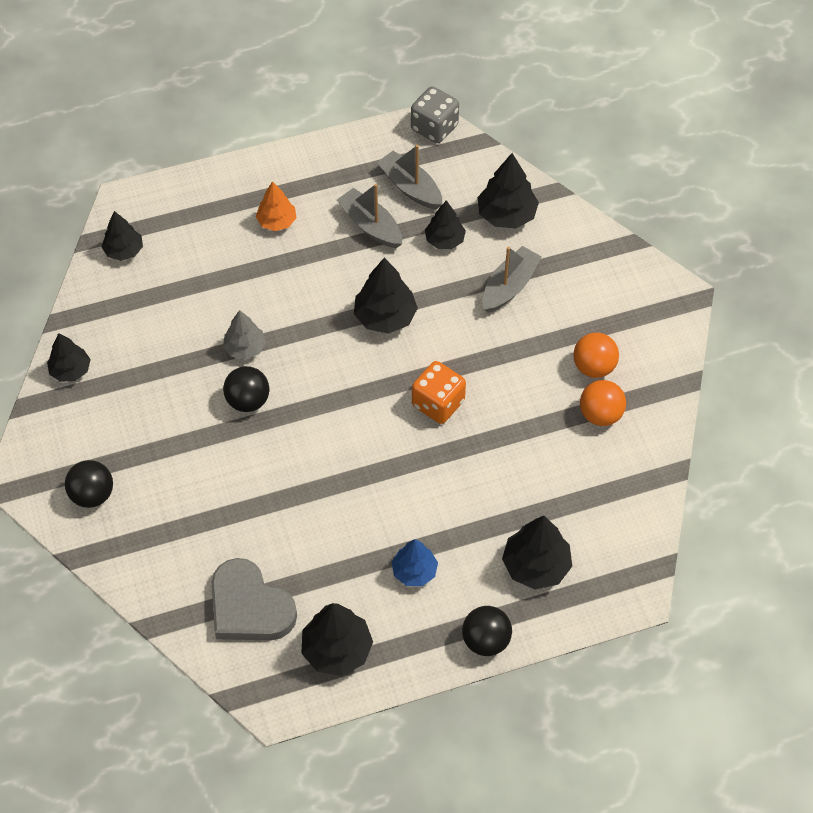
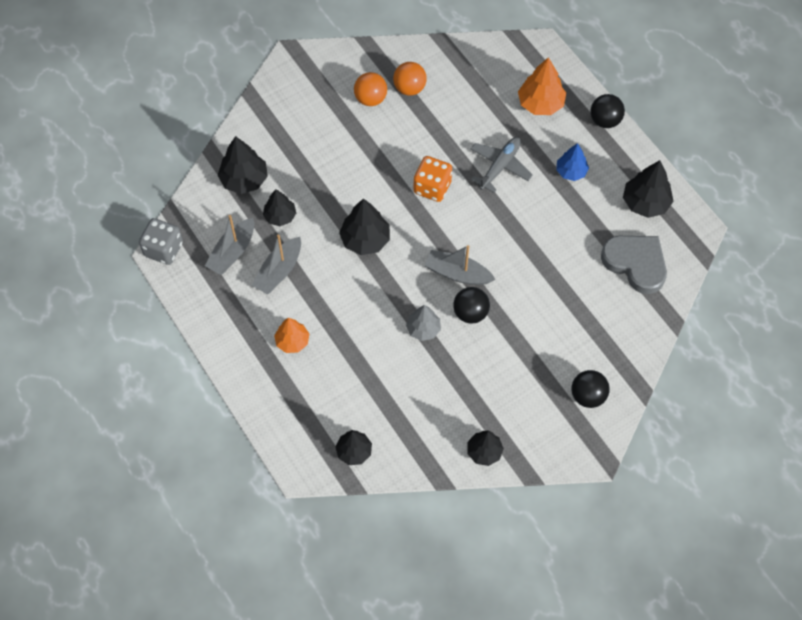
camera: 105 degrees left, 5 degrees up
(249, 607) = (635, 264): grey heart -> grey heart turned 75 degrees counterclockwise
(447, 488) = (500, 166): none -> grey plane
(509, 286) = (313, 164): grey boat -> grey boat (457, 273)
(536, 566) = (540, 103): black tree -> orange tree

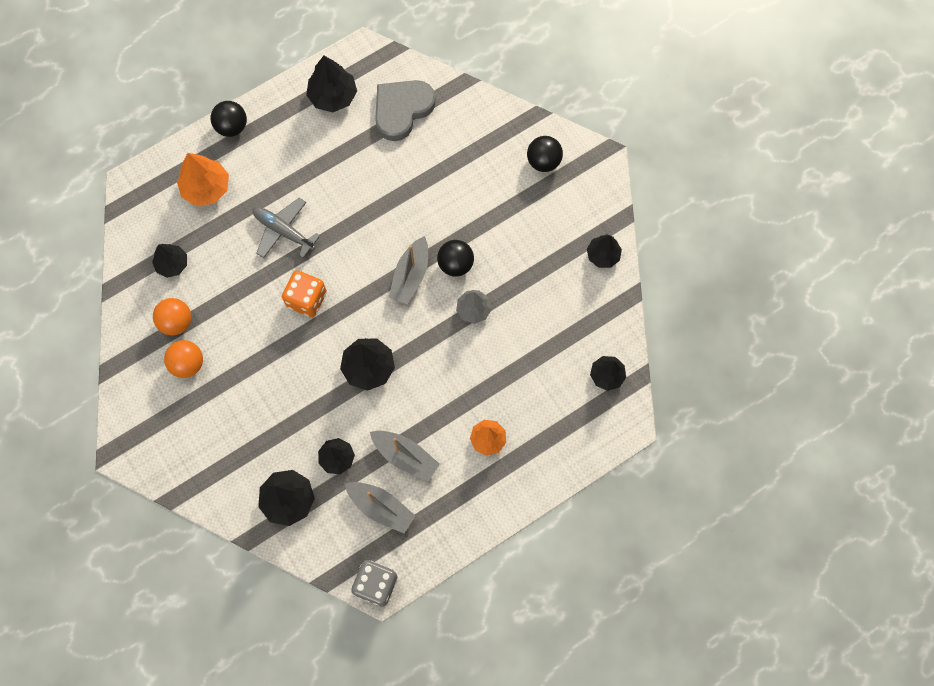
camera: 90 degrees left, 10 degrees up
(464, 82) = (172, 264): none -> black tree
(571, 171) = (293, 162): blue tree -> none

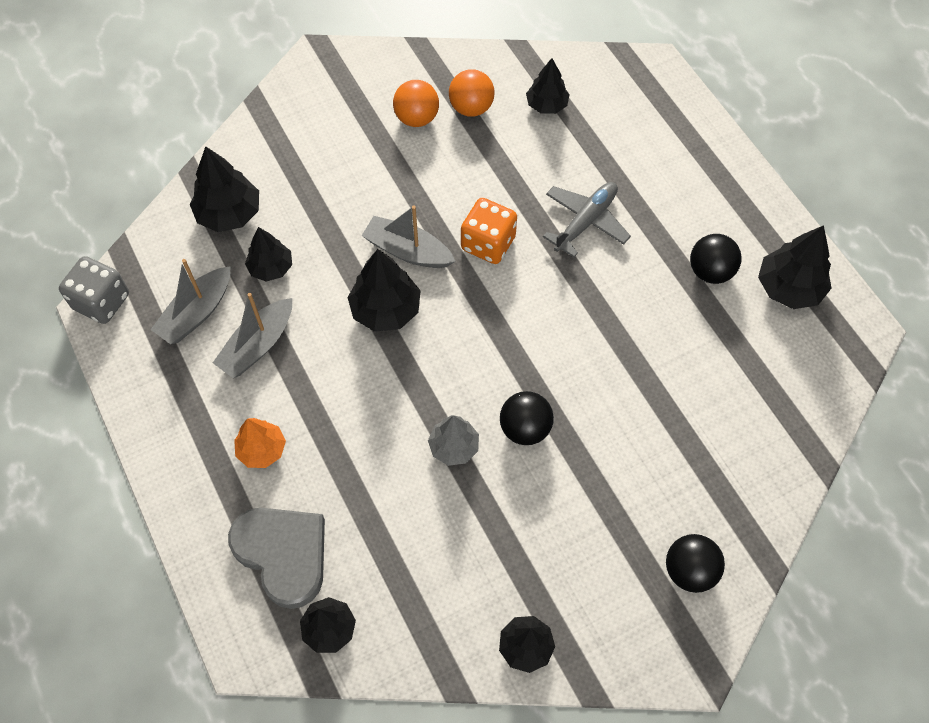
camera: 95 degrees right, 10 degrees down
(206, 188) = (649, 141): orange tree -> none
(232, 126) = (737, 170): black ball -> black ball (710, 271)
(402, 110) = (771, 374): grey heart -> grey heart (283, 554)
(410, 275) = (512, 368): grey boat -> grey boat (407, 251)

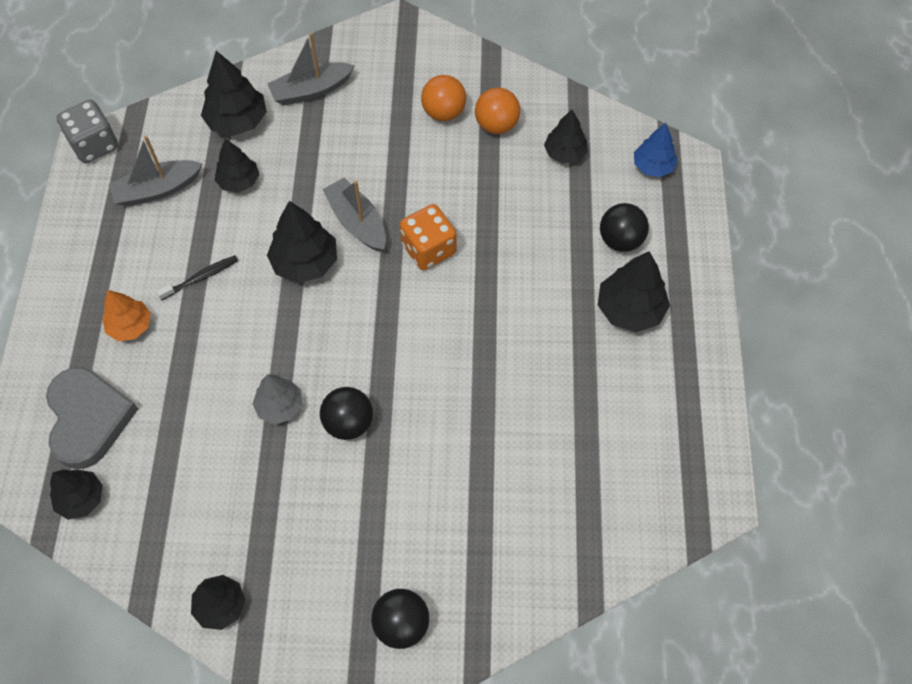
camera: 30 degrees right, 0 degrees up
(258, 345) = (185, 240): grey boat -> grey boat (311, 90)
(298, 372) = (200, 278): none -> black toothbrush
(586, 221) = (527, 272): grey plane -> none
(627, 82) = (653, 166): none -> blue tree
(710, 271) = (608, 372): black ball -> black ball (620, 240)
(789, 287) = (672, 425): black tree -> black tree (630, 309)

